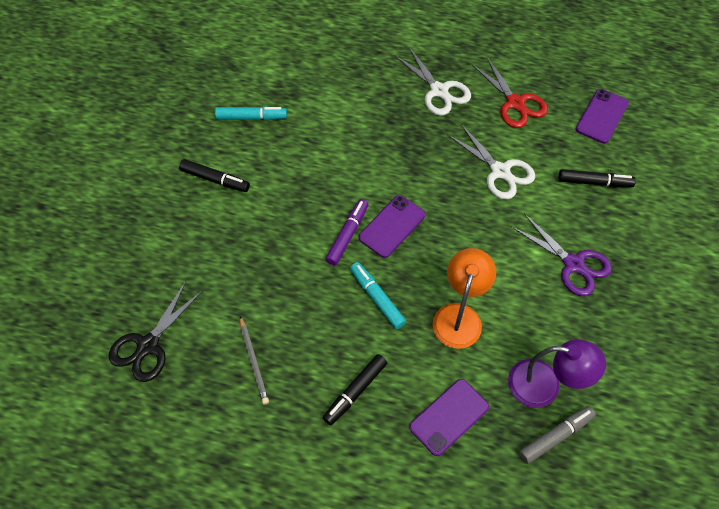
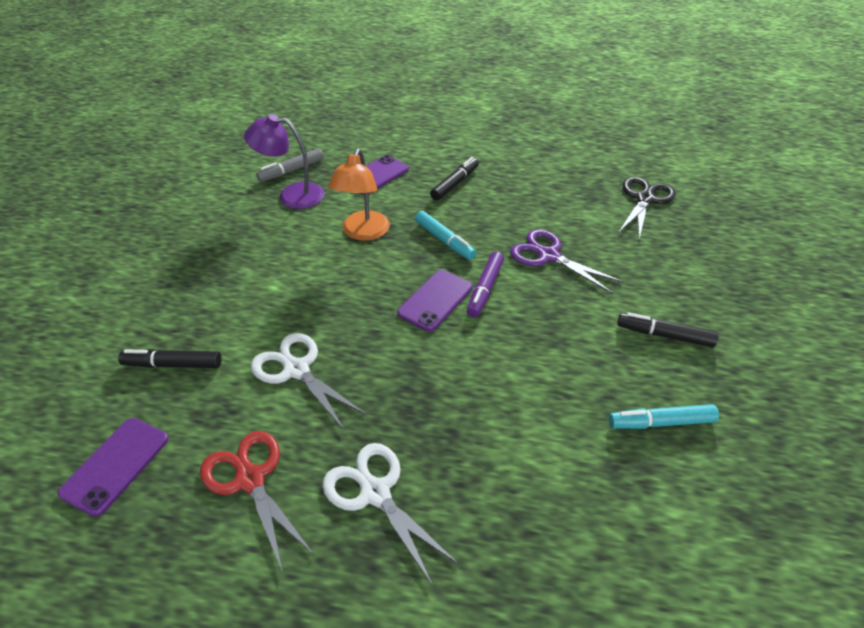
camera: 175 degrees right, 15 degrees down
(254, 361) = (547, 195): grey pencil -> none
(573, 264) = (235, 278): purple scissors -> purple scissors (548, 256)

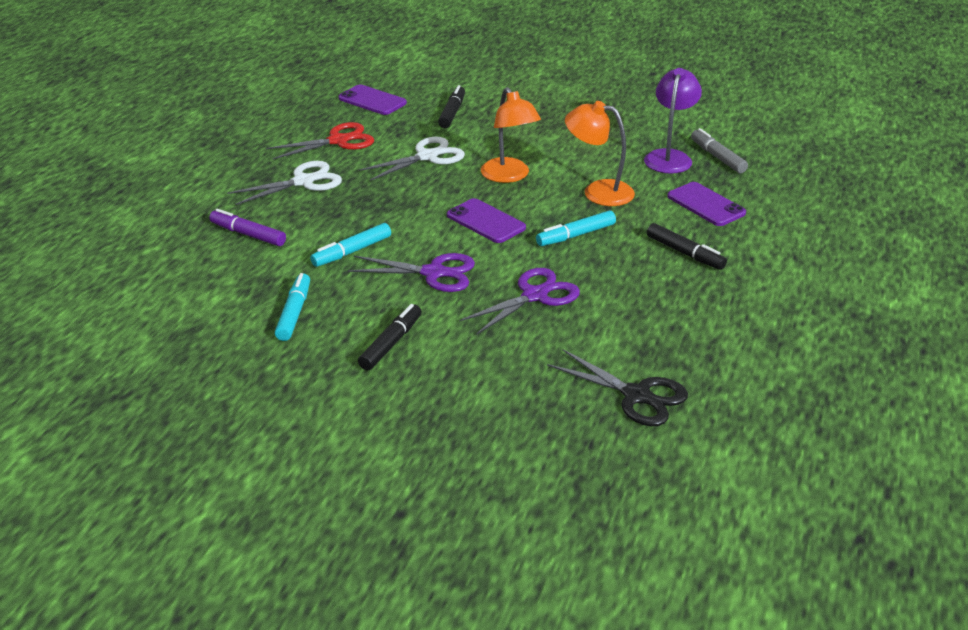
camera: 100 degrees right, 10 degrees down
(339, 294) = (509, 176): none -> orange lamp
(485, 289) = (493, 249): purple marker -> purple marker (248, 234)
(527, 398) = (352, 252): none -> turquoise marker
(541, 324) = (434, 273): none -> purple scissors

